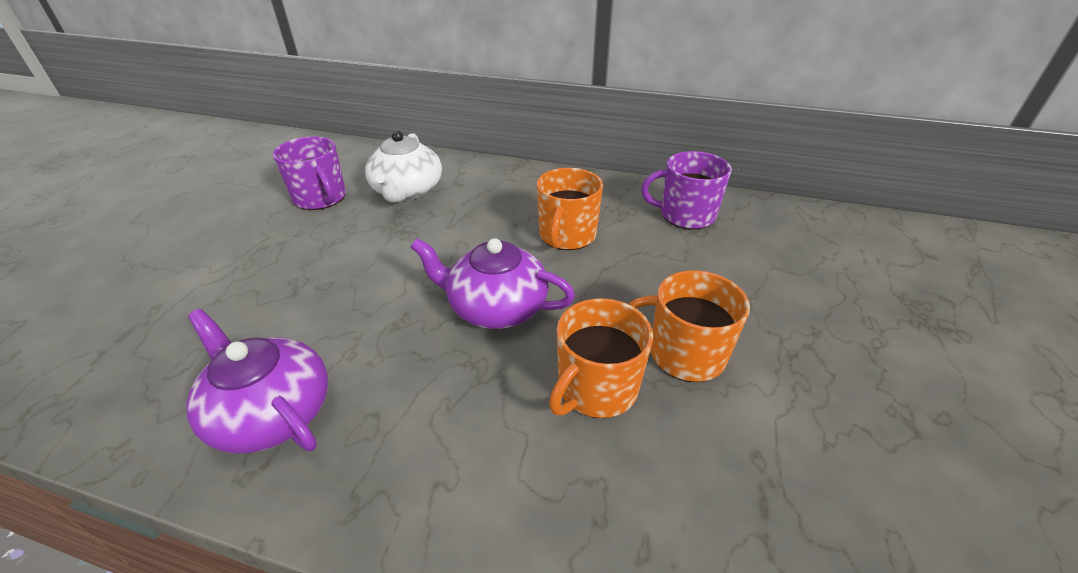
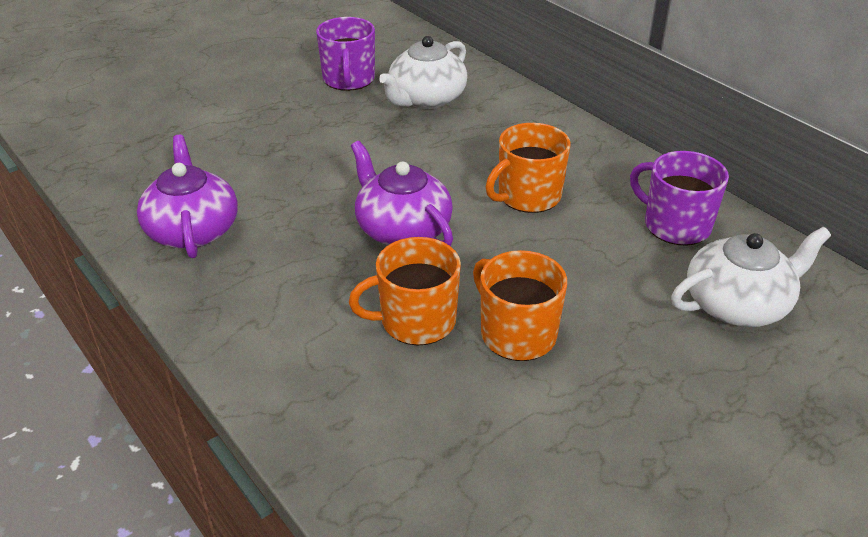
camera: 35 degrees right, 0 degrees up
(786, 252) = (738, 304): none -> white teapot

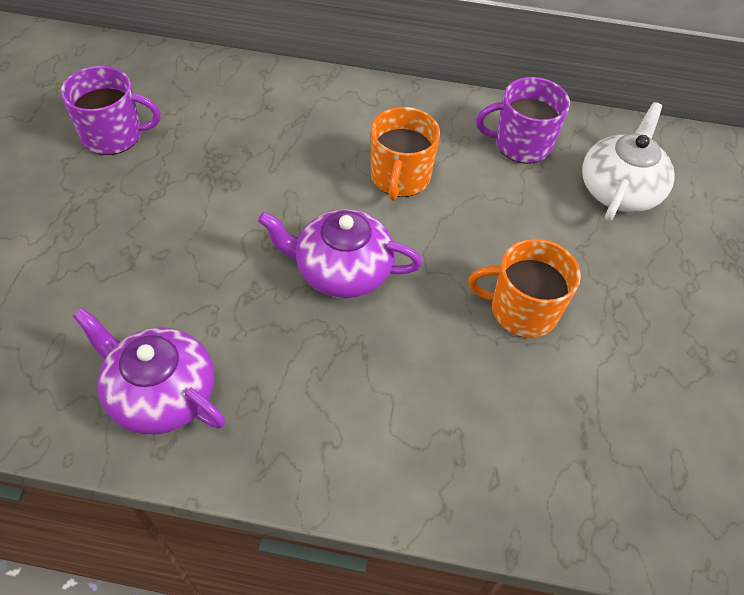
camera: 45 degrees left, 15 degrees up
(349, 79) = (114, 135): purple mug -> purple mug turned 45 degrees counterclockwise
(416, 321) = (446, 349): orange mug -> none
(426, 99) = (212, 121): white teapot -> none

